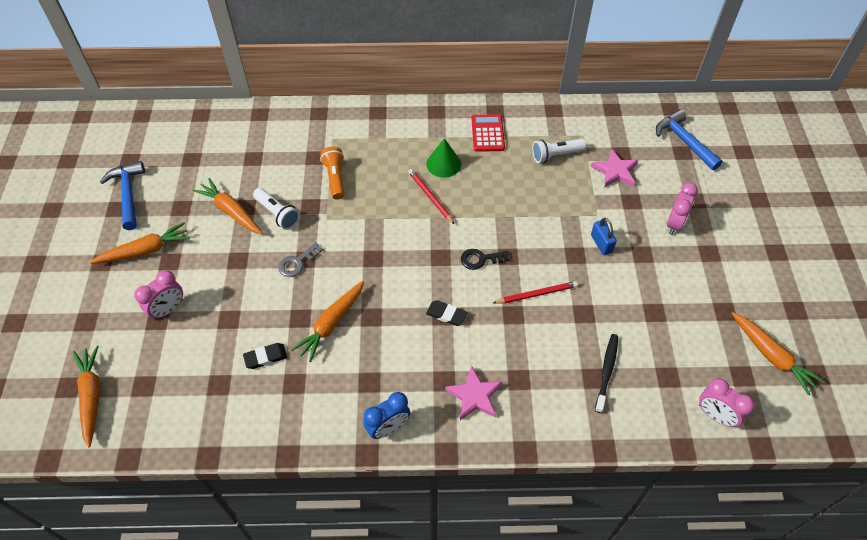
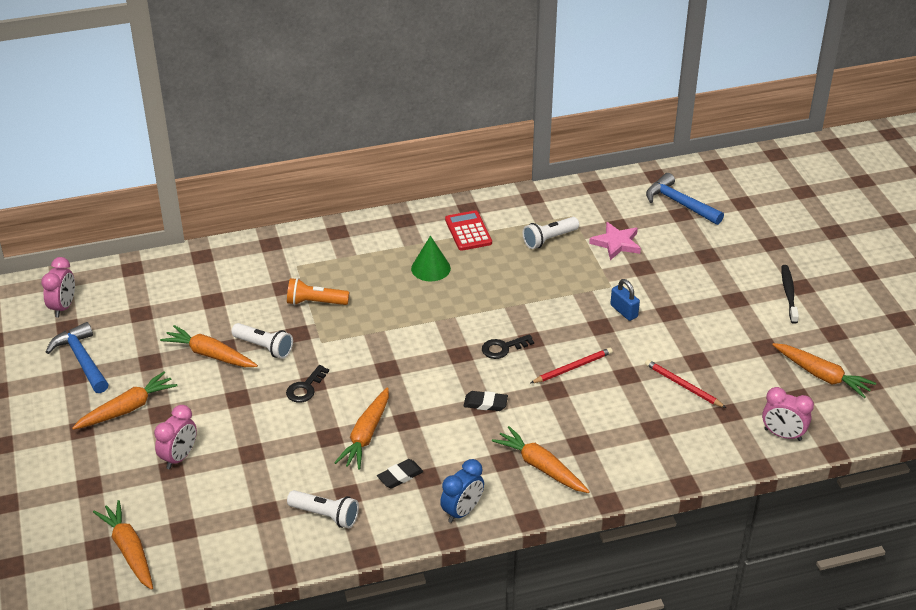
camera: 15 degrees left, 15 degrees down
(265, 357) = (307, 478): black eraser -> black eraser (400, 476)
(267, 402) = (325, 515): none -> white flashlight
(297, 263) = (305, 388): grey key -> black key
(335, 178) = (315, 302): orange flashlight -> orange flashlight turned 60 degrees counterclockwise
(430, 197) = (427, 301): red pencil -> red pencil (683, 385)
(474, 396) = (540, 467): pink star -> orange carrot
(606, 372) = (666, 420): black toothbrush -> black toothbrush (789, 294)
(674, 224) = (693, 280): pink clock -> pink clock (63, 307)

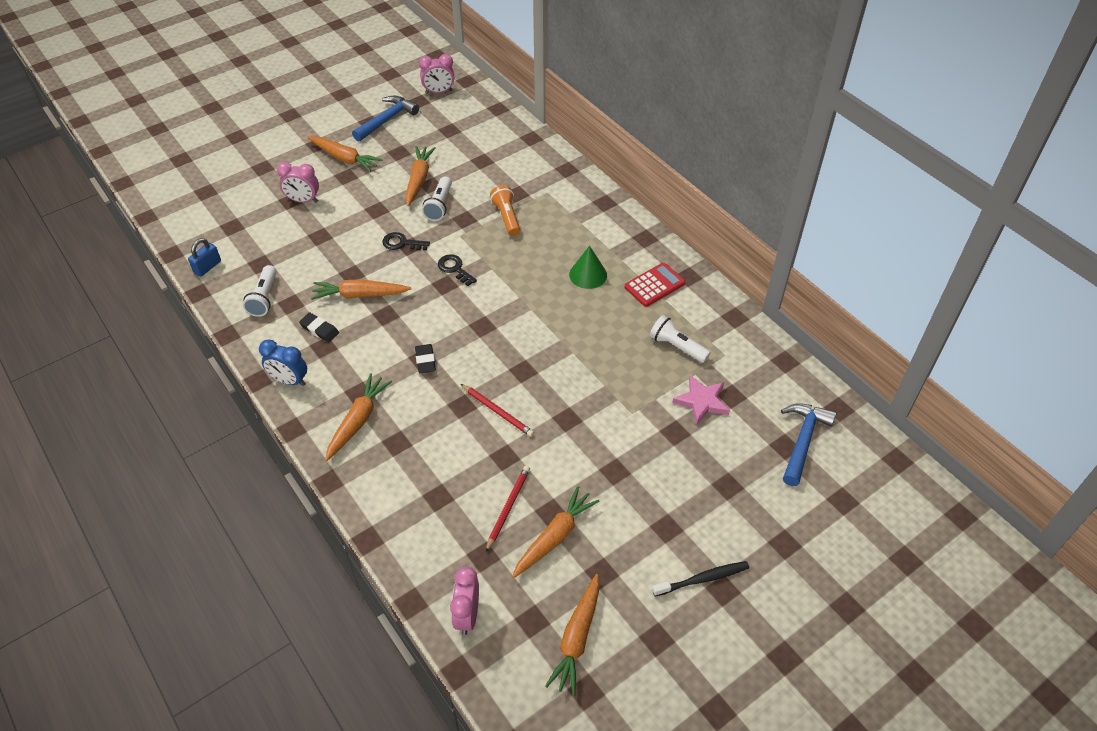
camera: 70 degrees right, 10 degrees up
(129, 550) = (206, 207): orange carrot -> orange carrot (555, 536)
(503, 348) = (503, 353): black key -> black key (455, 269)
(624, 311) = (598, 432): blue padlock -> blue padlock (207, 267)

